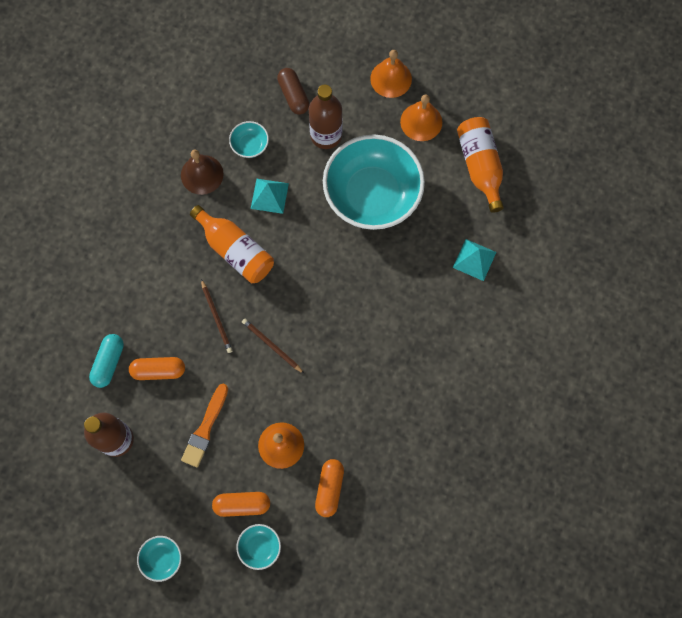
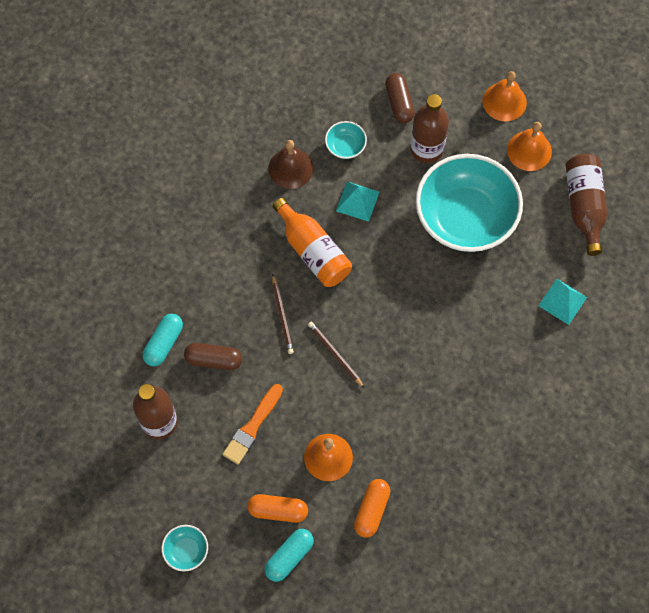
camera: 10 degrees right, 5 degrees down
(159, 370) = (214, 360): orange capsule -> brown capsule
(259, 547) = (289, 557): turquoise bowl -> turquoise capsule
(480, 166) = (584, 206): orange bottle -> brown bottle

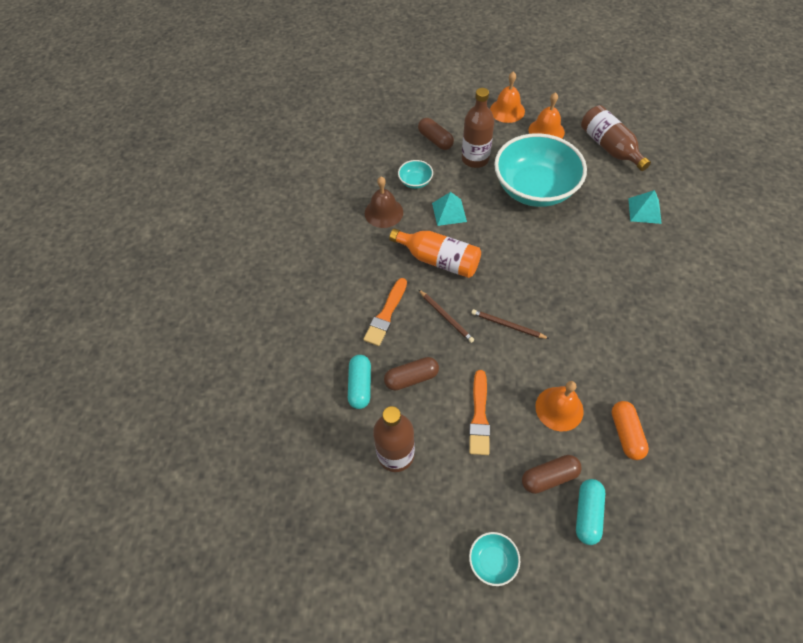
camera: 25 degrees left, 10 degrees down
(227, 284) = (386, 314): none -> orange brush
(278, 510) = (549, 477): orange capsule -> brown capsule

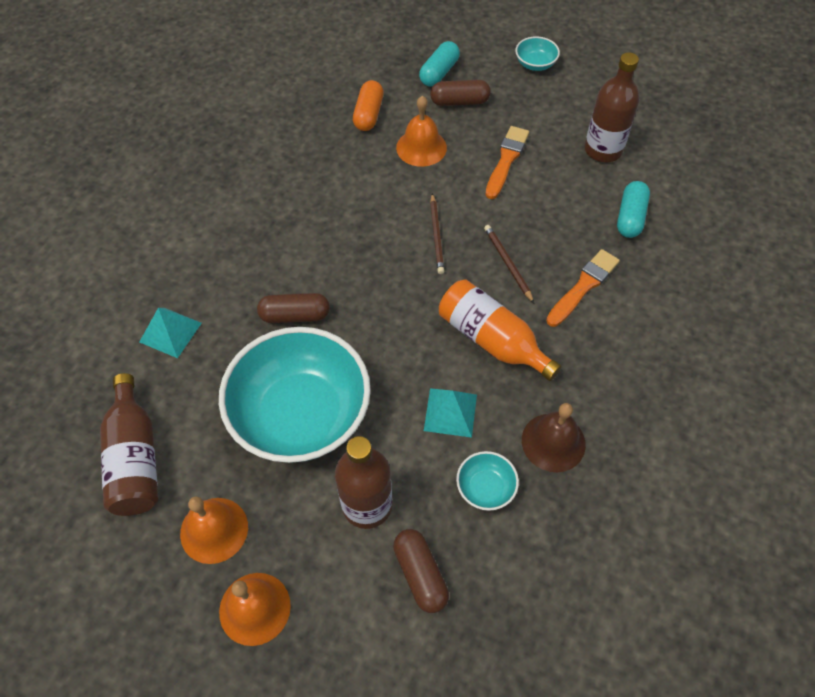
camera: 165 degrees left, 0 degrees up
(411, 378) = (569, 210): brown capsule -> brown capsule (295, 315)
(507, 325) = (436, 235): brown pencil -> brown pencil turned 45 degrees clockwise

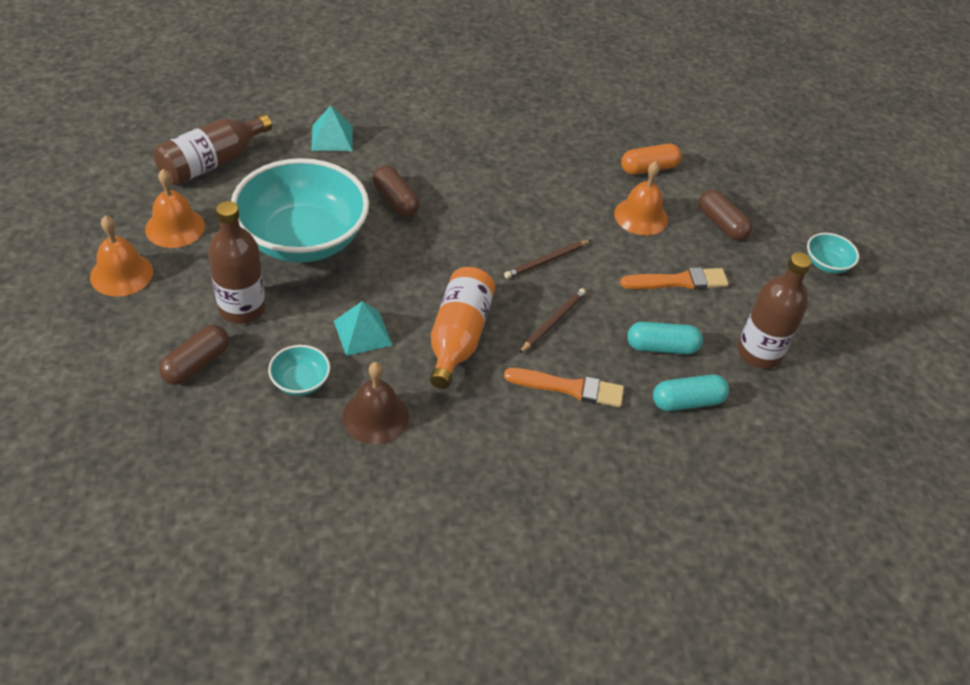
camera: 55 degrees right, 10 degrees down
(439, 73) = (745, 197): turquoise capsule -> turquoise capsule (661, 347)

